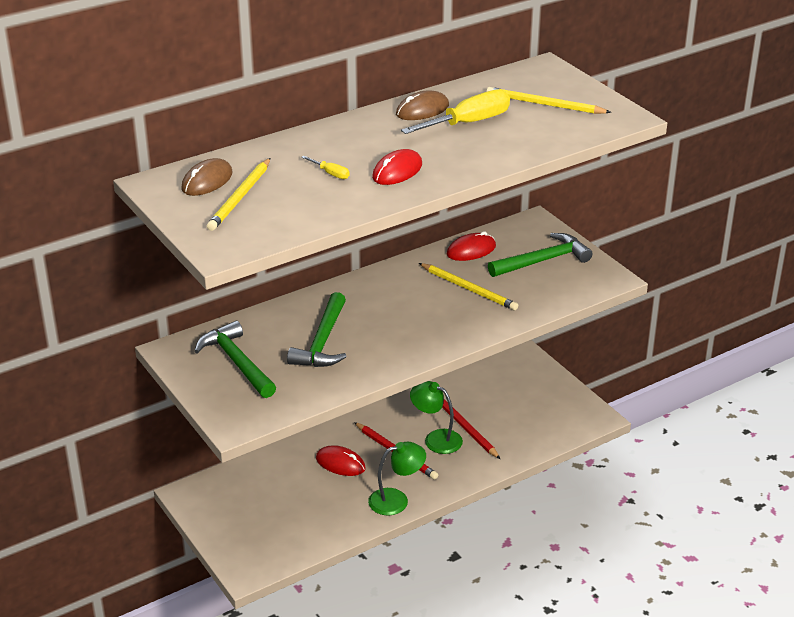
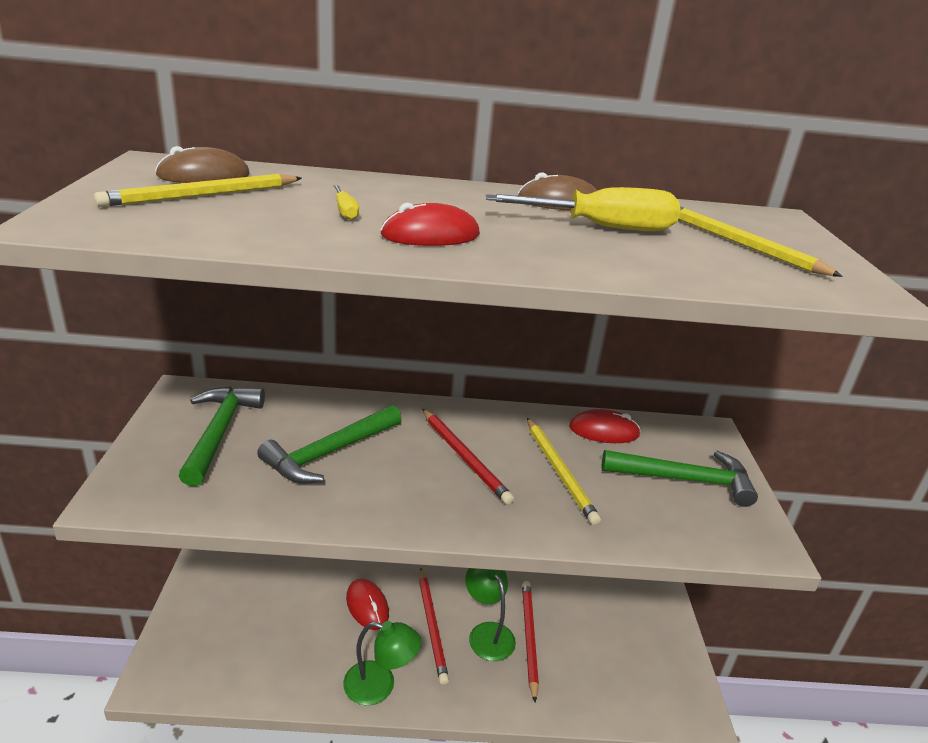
camera: 30 degrees right, 5 degrees down
(405, 306) = (464, 457): none -> red pencil

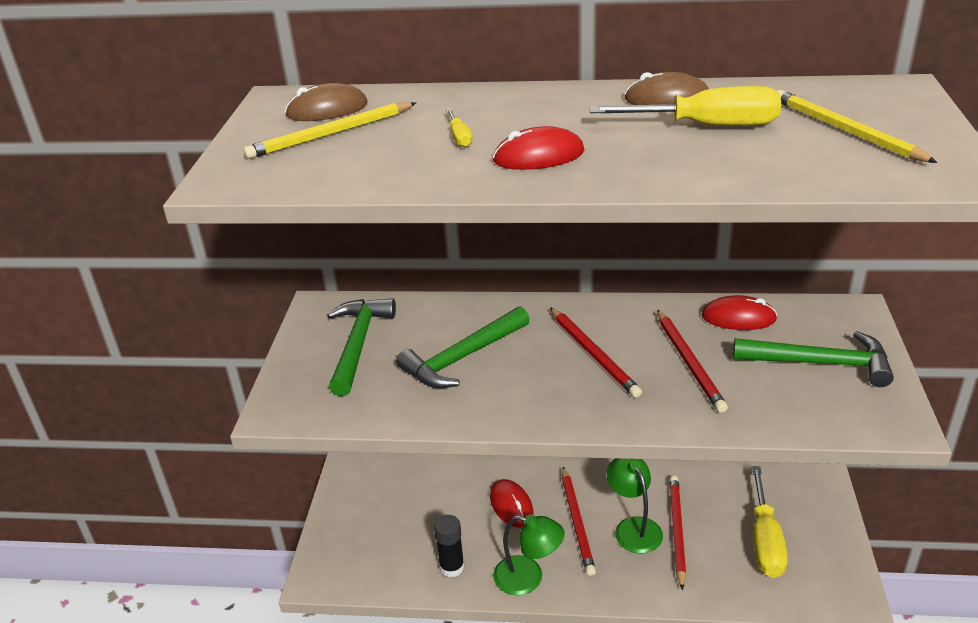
camera: 10 degrees right, 5 degrees up
(300, 672) = (452, 567): none -> black glue stick
(559, 471) = (689, 362): yellow pencil -> red pencil
(612, 650) = (765, 540): none -> yellow screwdriver

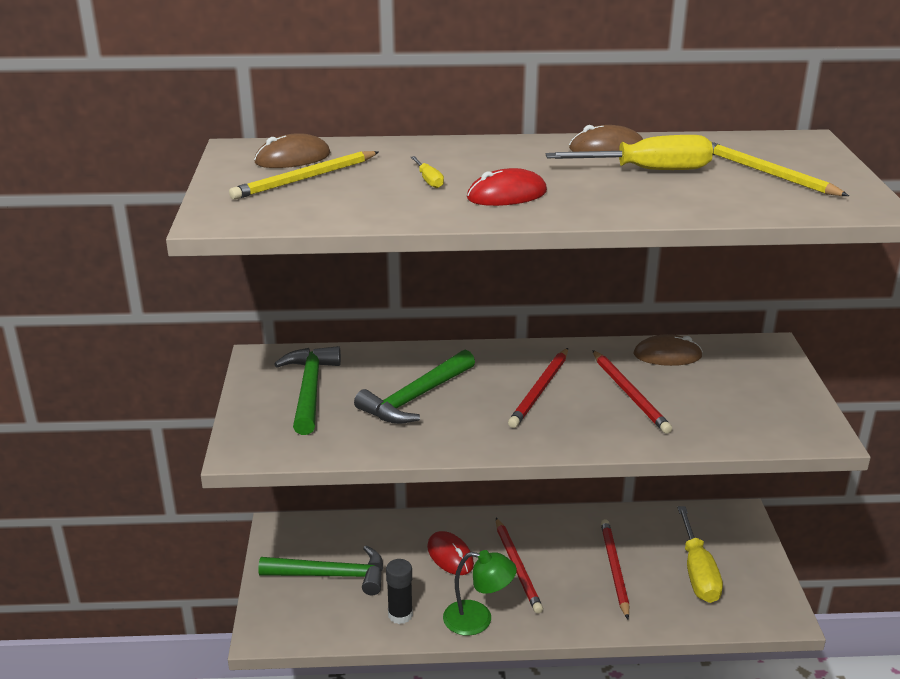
camera: 10 degrees left, 5 degrees down
(593, 354) = (540, 390): red pencil -> red pencil turned 60 degrees clockwise
(633, 527) = (572, 568): green lamp -> none
(738, 317) = (667, 355): red mouse -> brown mouse
(820, 363) = (746, 390): green hammer -> green hammer (331, 575)

